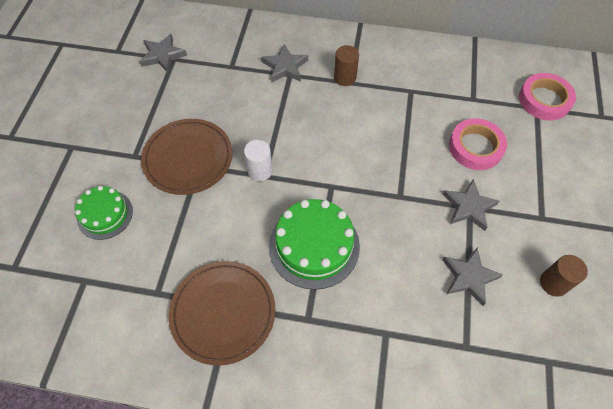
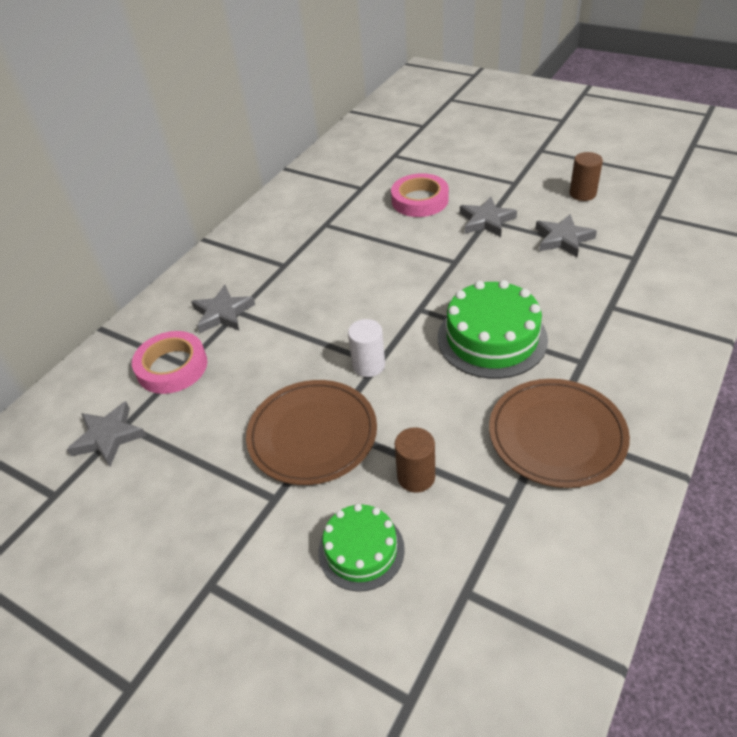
camera: 65 degrees left, 15 degrees down
(345, 78) = (274, 267): brown cylinder -> brown cylinder (416, 477)
(544, 100) = (388, 149): pink tape -> pink tape (172, 367)

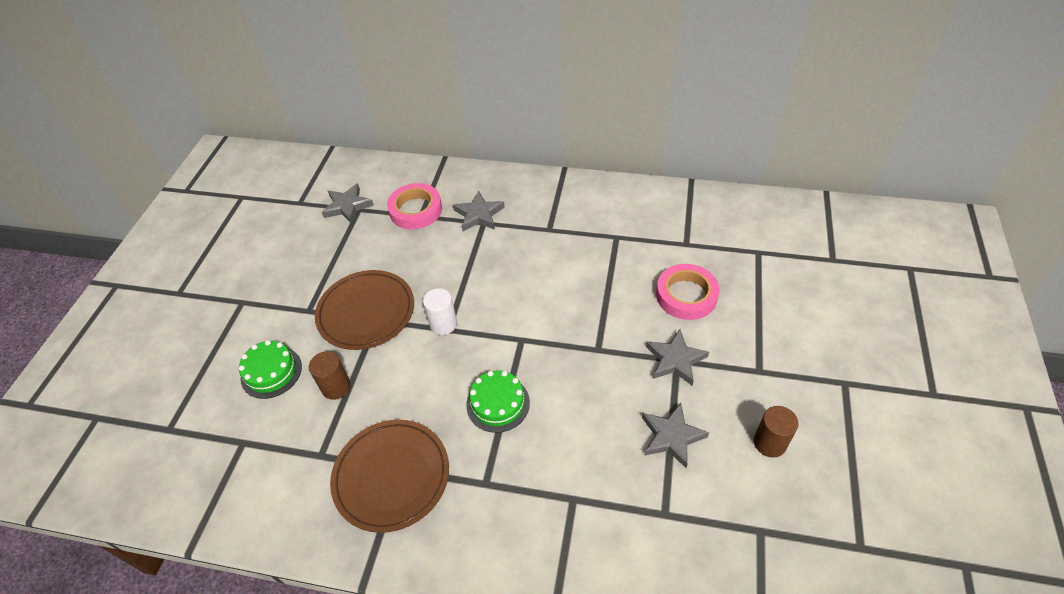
camera: 70 degrees right, 5 degrees up
(492, 338) = (498, 403): green cake -> green cake, size x0.62

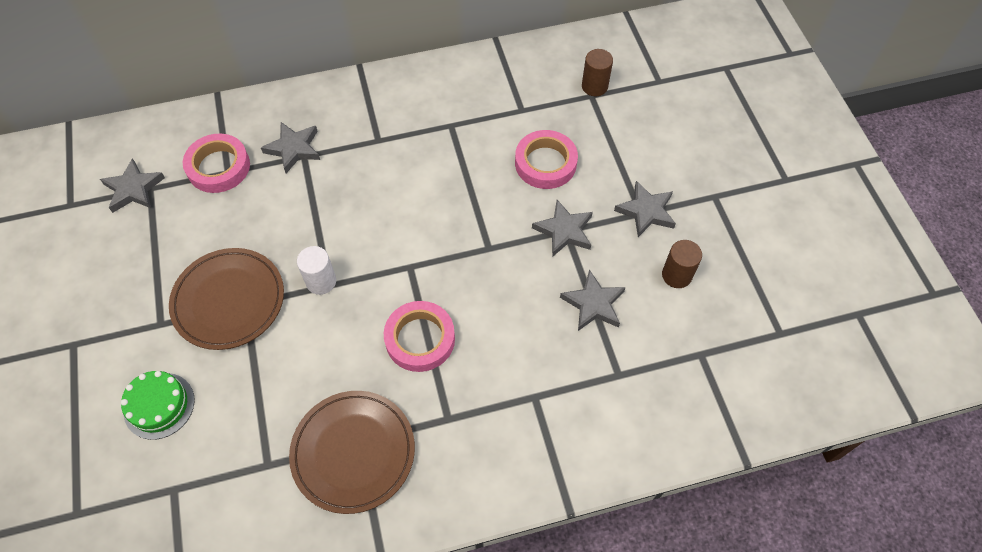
camera: 30 degrees left, 10 degrees up
(336, 387) = (243, 391): brown cylinder -> brown cylinder (594, 86)
(498, 403) = (420, 339): green cake -> pink tape
(765, 371) = (646, 211): none -> grey star

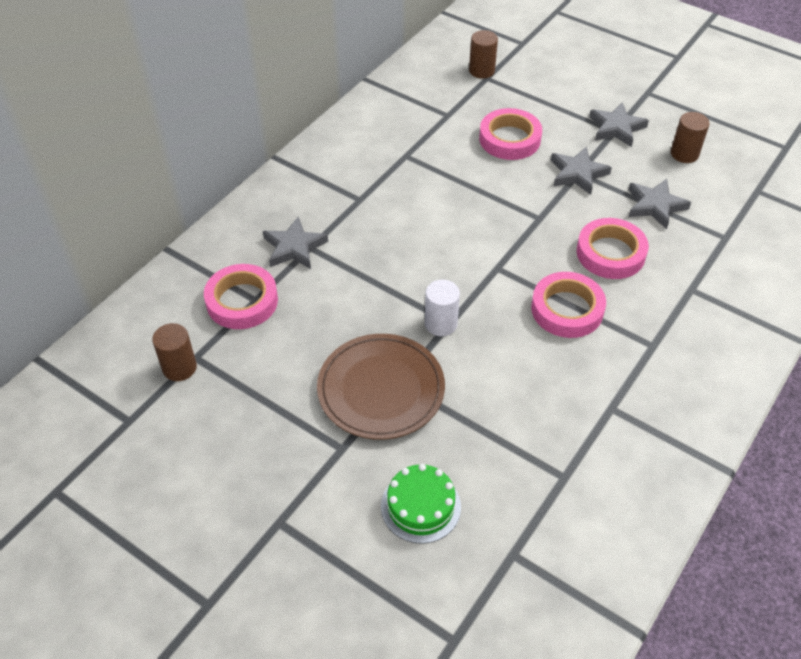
camera: 40 degrees left, 10 degrees down
(133, 189) = (179, 367): grey star -> brown cylinder
(353, 452) = (616, 418): brown plate -> none
(508, 318) = (610, 253): none -> pink tape

